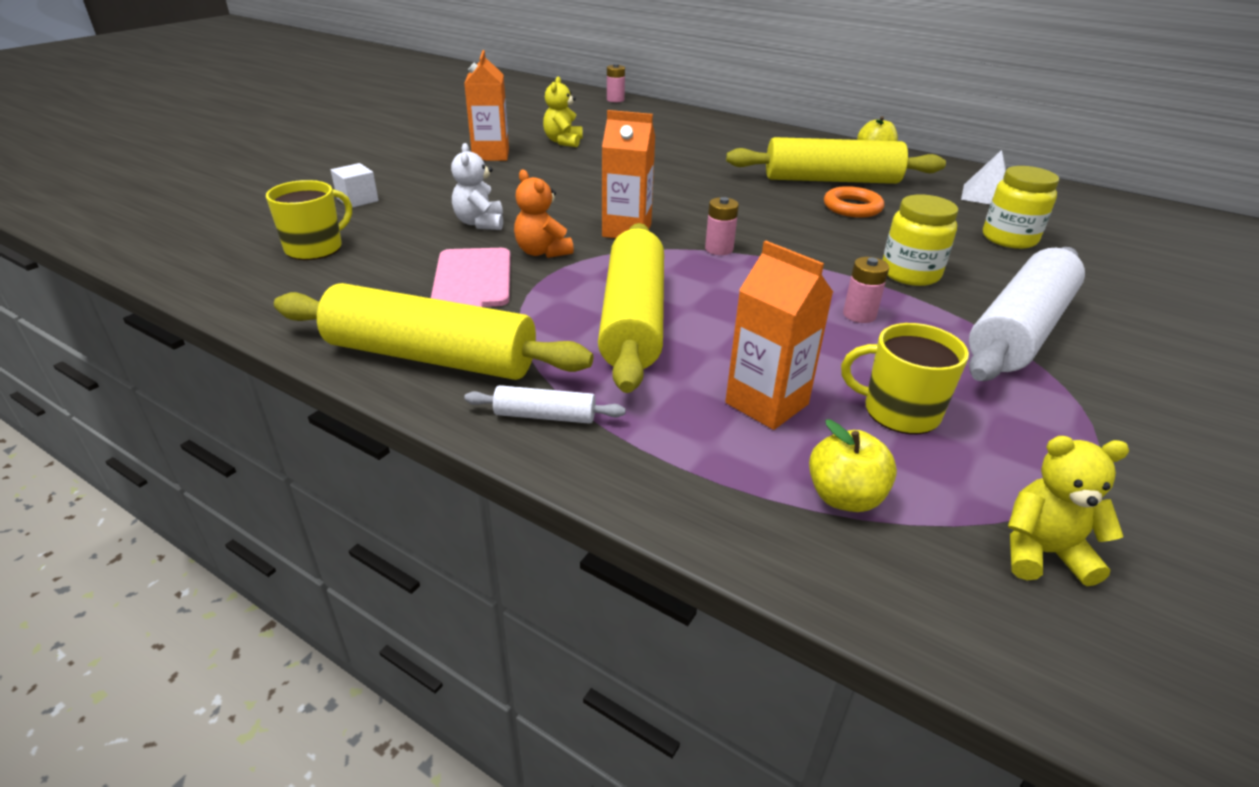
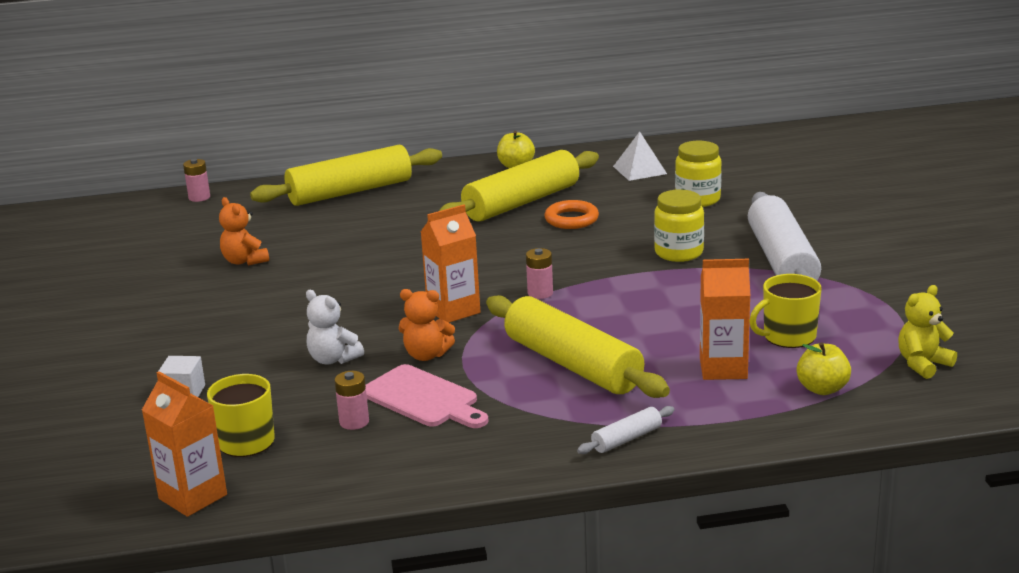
camera: 40 degrees left, 10 degrees down
(431, 357) = (499, 451): yellow rolling pin -> yellow rolling pin (350, 192)
(491, 155) = (207, 302): orange carton -> orange carton (193, 497)
(563, 142) = (244, 261): yellow teddy bear -> orange teddy bear
(859, 315) = (691, 294): pink battery -> pink battery (354, 422)

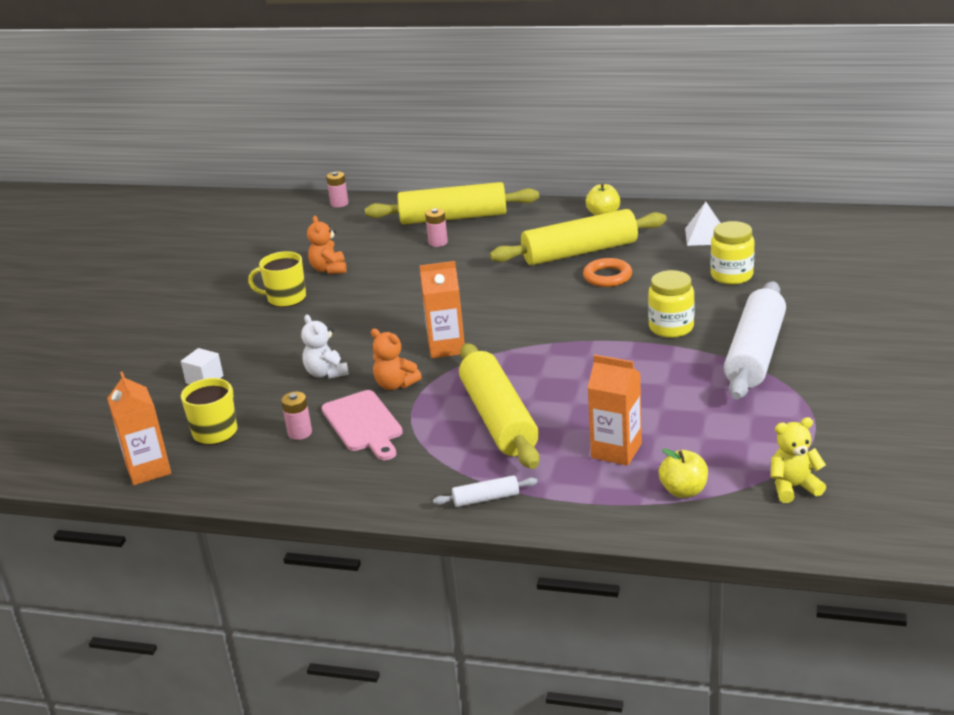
camera: 25 degrees right, 5 degrees up
(540, 293) = (526, 345): pink battery -> pink battery (438, 242)
(788, 337) = (697, 432): yellow mug -> yellow mug (285, 298)

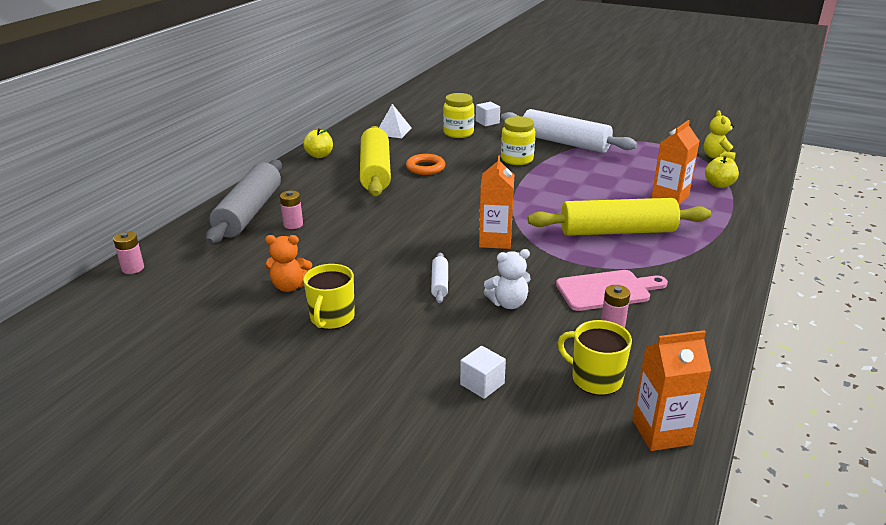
camera: 80 degrees left, 0 degrees up
(395, 384) = (546, 269): orange teddy bear -> none
(453, 218) = (249, 212): yellow rolling pin -> grey rolling pin
(486, 498) = (725, 248): white rolling pin -> white rolling pin (439, 283)
(789, 288) = (487, 122): none -> white cube

